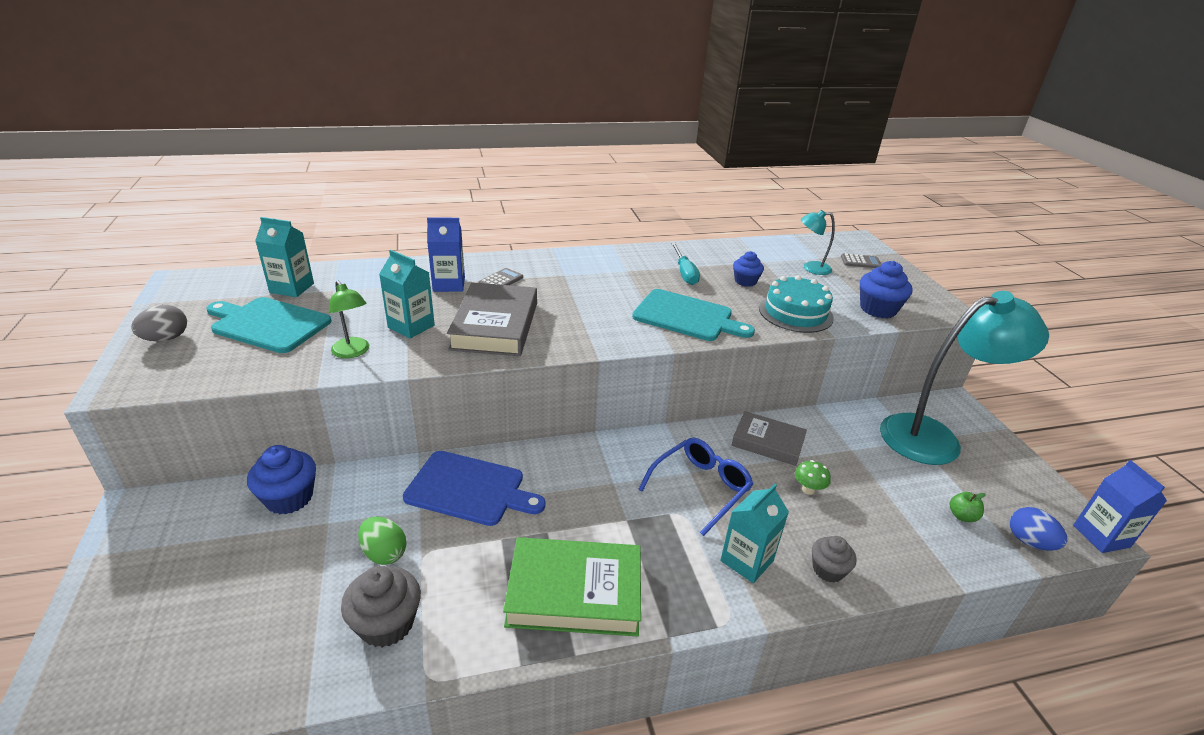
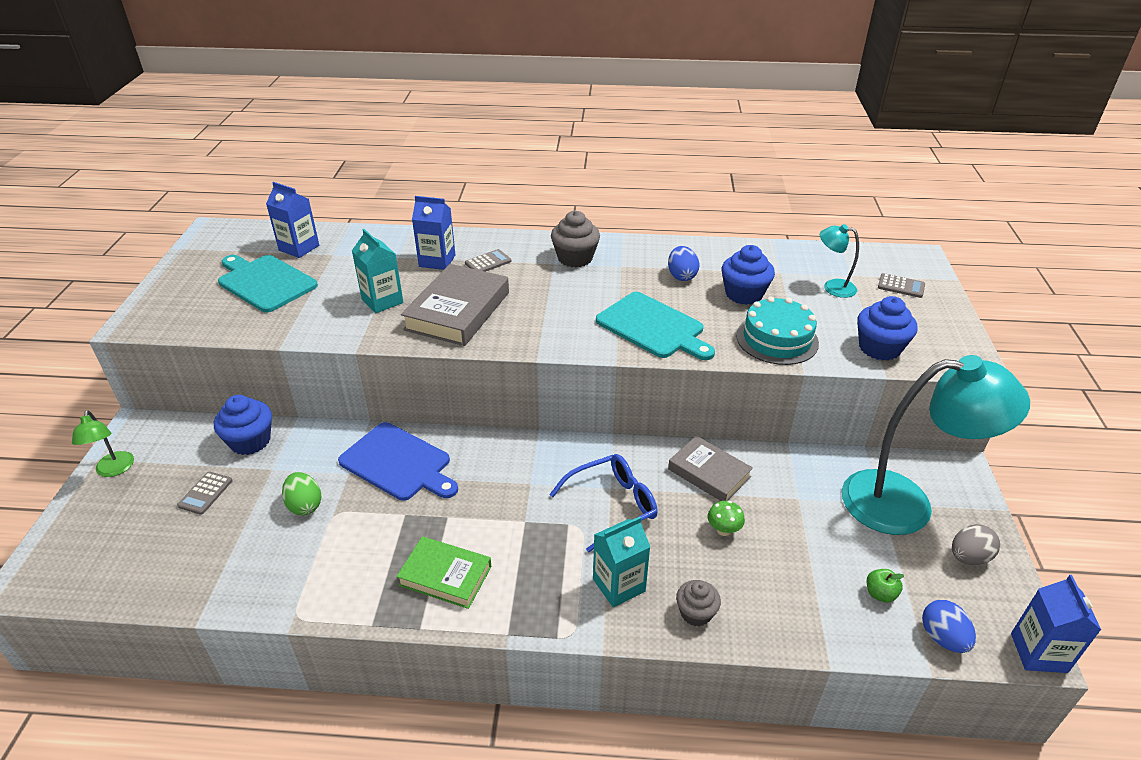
camera: 20 degrees right, 5 degrees up
(166, 338) = (182, 285): grey egg -> grey egg (968, 557)
(256, 565) = (205, 493): none -> grey calculator
(292, 288) = (299, 248): turquoise carton -> blue carton
(353, 352) = (322, 320): green lamp -> green lamp (114, 470)
(386, 623) = (283, 564): grey cupcake -> grey cupcake (575, 258)
(574, 592) = (445, 576): green book -> green book, size x0.65
(684, 273) = (681, 276): turquoise screwdriver -> blue egg
(745, 281) = (744, 294): blue cupcake -> blue cupcake, size x1.54

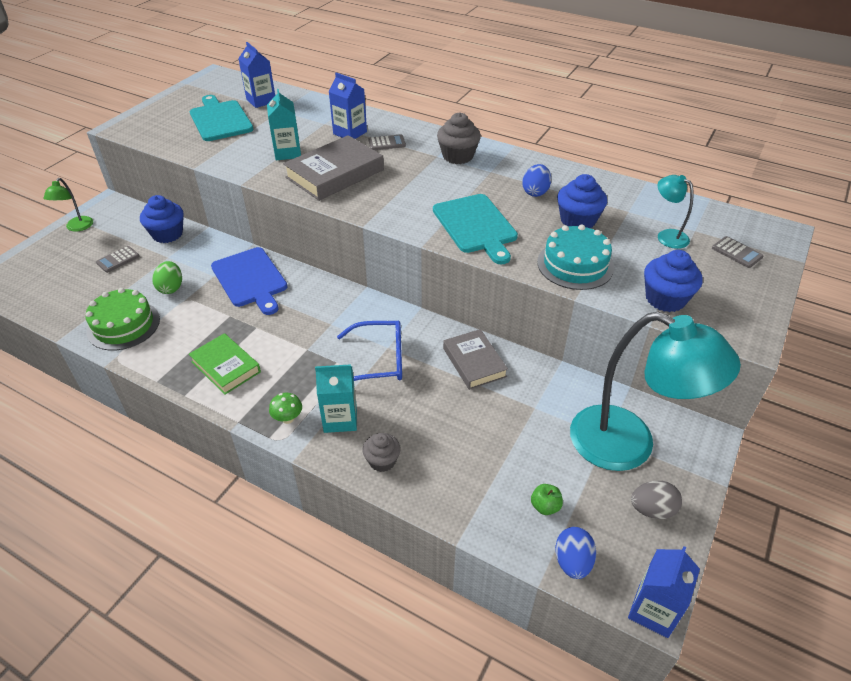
camera: 25 degrees right, 5 degrees up
(275, 572) = (123, 325): none -> green cake
(723, 530) = (452, 409): green mushroom -> green mushroom (288, 418)

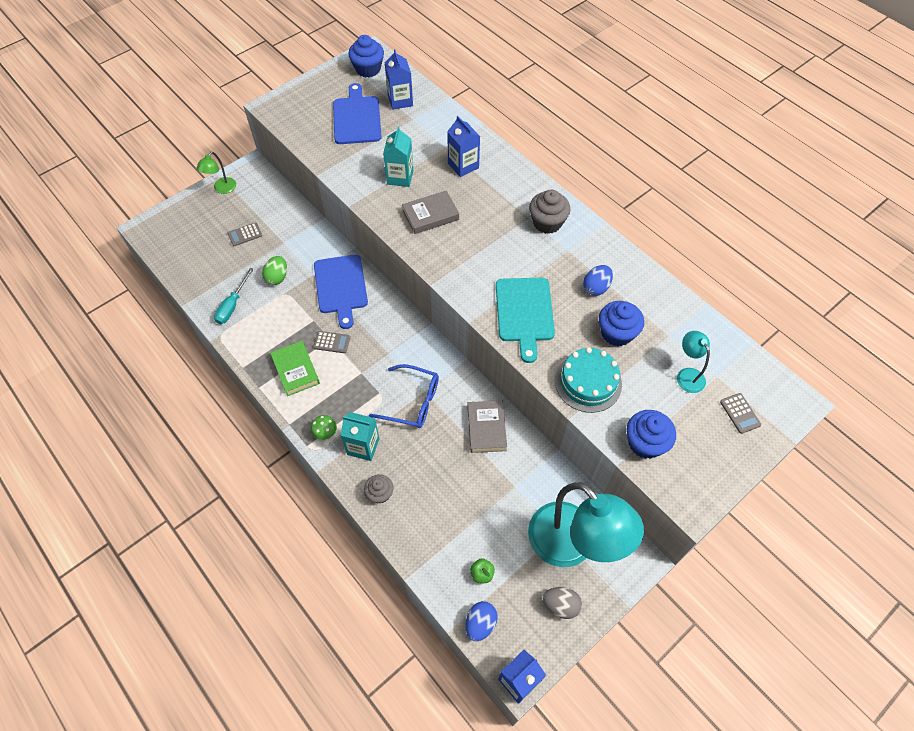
camera: 20 degrees right, 15 degrees up
(123, 325) = (232, 305): green cake -> turquoise screwdriver
(167, 234) = (290, 217): blue cupcake -> blue cupcake (368, 69)
(220, 120) = (356, 118): turquoise cutting board -> blue cutting board
(335, 173) = (430, 215): grey book -> grey book, size x0.65
(387, 143) = (490, 188): grey calculator -> grey calculator (332, 342)

